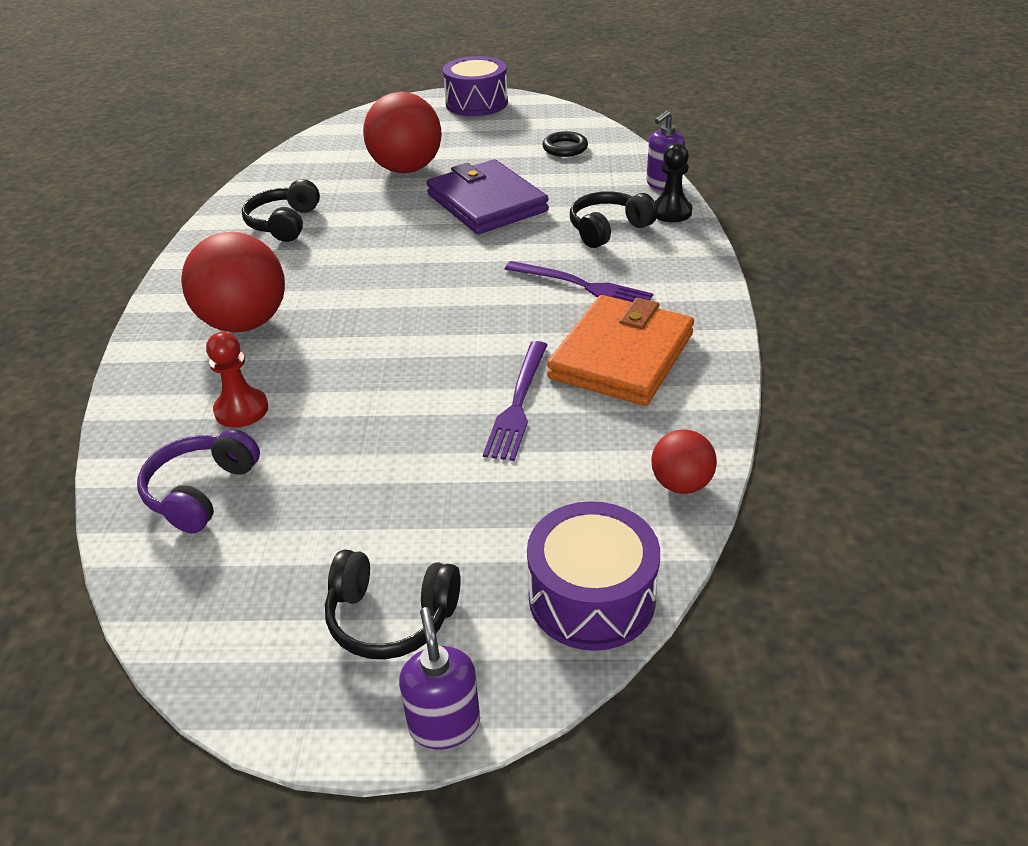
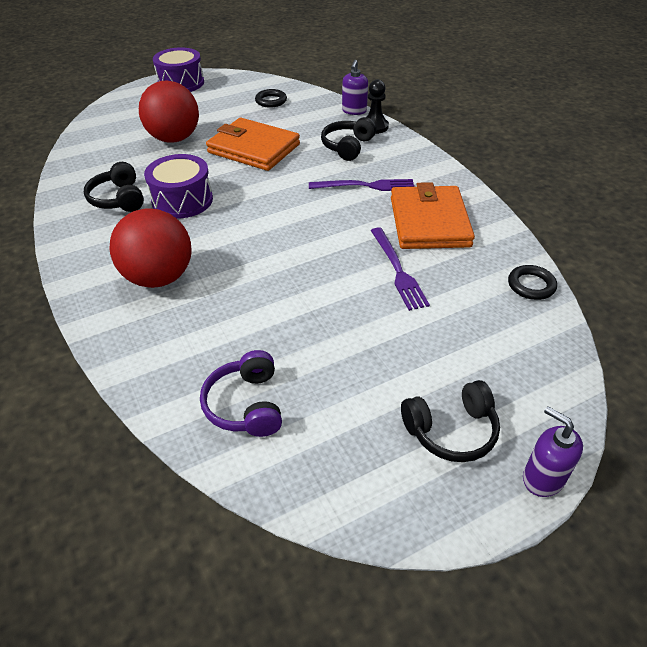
camera: 30 degrees left, 5 degrees up
(241, 410) = (218, 338): red pawn -> none
(486, 203) = (253, 148): purple wallet -> orange wallet
(591, 597) = (547, 368): purple drum -> purple drum (182, 200)
(681, 484) = (531, 285): red ball -> black ring

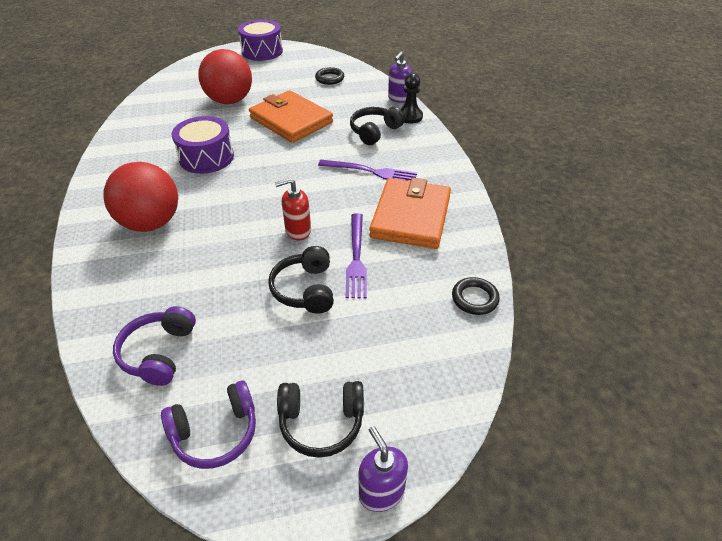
camera: 15 degrees right, 0 degrees up
(118, 199) = (156, 147): black headphones -> black headphones (305, 289)
(324, 256) = (298, 231): none -> red soap dispenser
(352, 466) = (216, 433): none -> purple headphones

